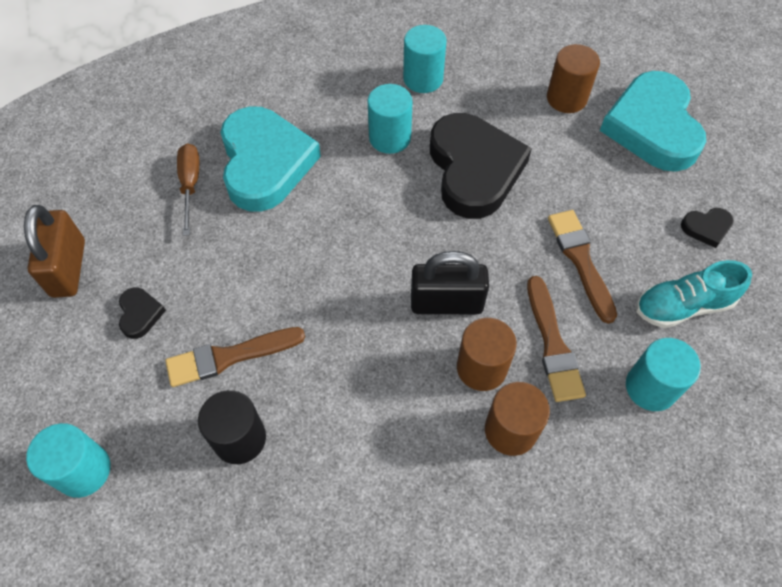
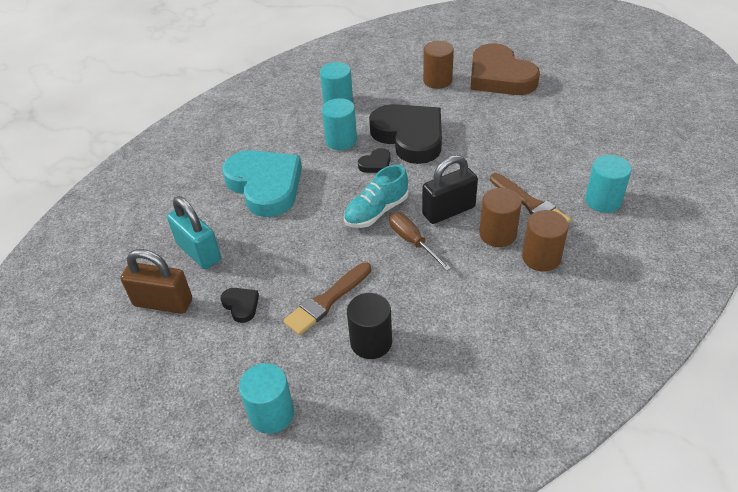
camera: 25 degrees left, 15 degrees down
(68, 268) = (163, 302): brown padlock -> brown padlock turned 45 degrees counterclockwise
(142, 220) = (199, 252): none -> turquoise padlock
(190, 185) = (220, 218): brown screwdriver -> brown screwdriver (412, 241)
(580, 260) = (512, 156): brown brush -> none
(652, 127) = (500, 76): turquoise heart -> brown heart
(683, 306) = (588, 154): turquoise shoe -> turquoise shoe (376, 211)
(706, 228) = (570, 113): black heart -> black heart (376, 164)

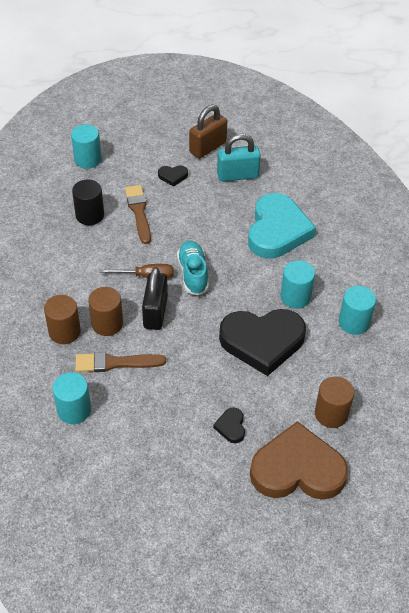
camera: 120 degrees right, 5 degrees up
(265, 186) = (277, 230): turquoise heart -> turquoise heart turned 75 degrees counterclockwise
(376, 164) = (246, 302): black heart -> black heart (231, 427)

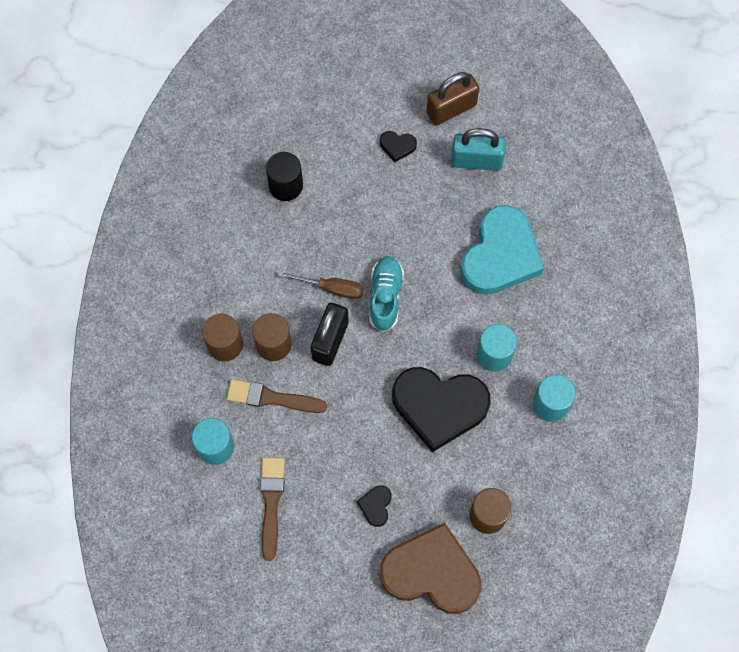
camera: 15 degrees right, 20 degrees up
(88, 159) = (301, 98): turquoise cylinder -> none
(139, 212) = (344, 193): brown brush -> brown brush (271, 502)

